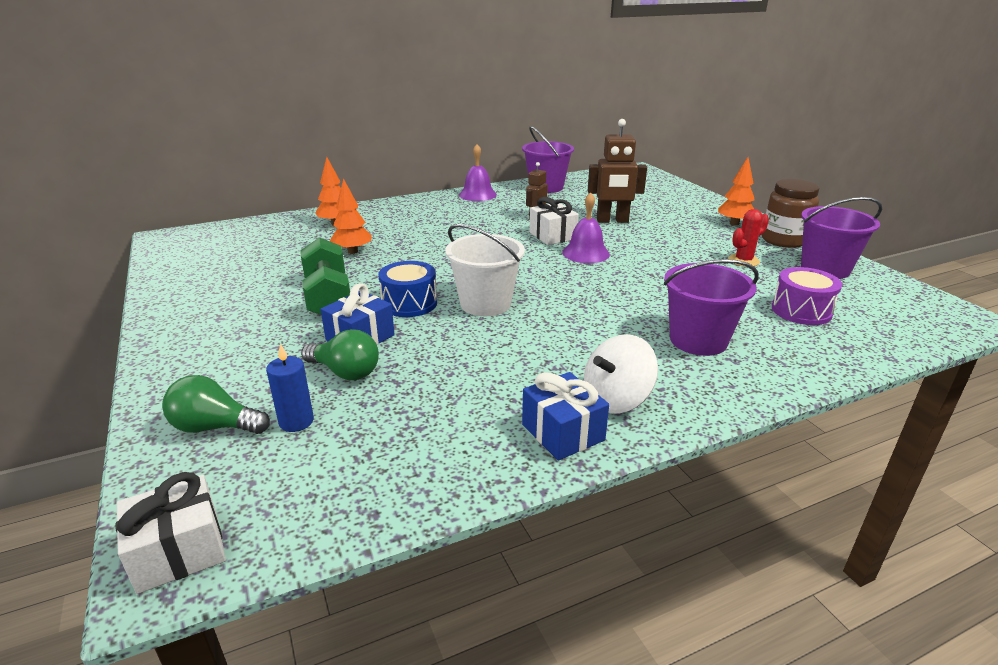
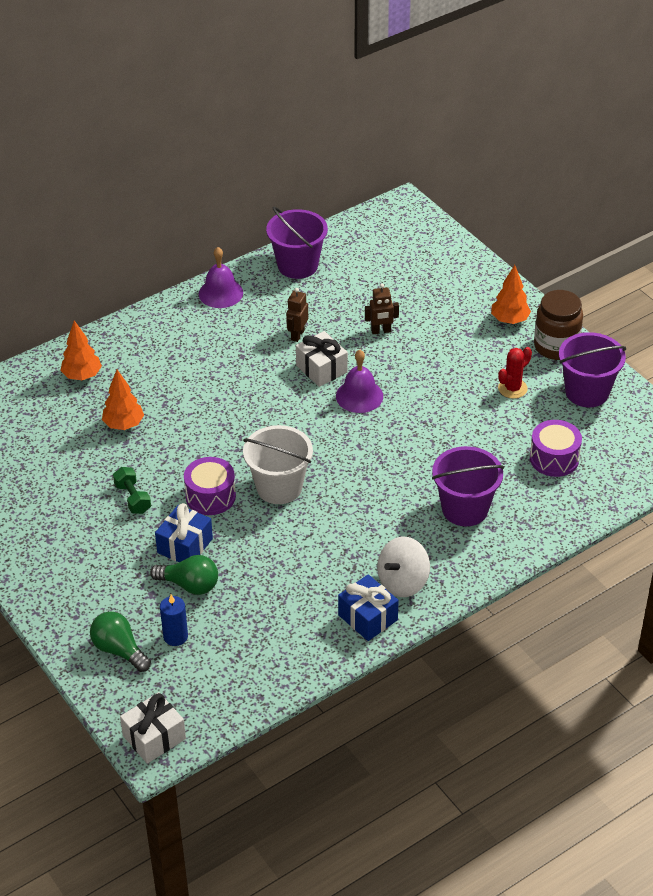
camera: 10 degrees left, 15 degrees up
(215, 427) = (119, 650): green light bulb -> green light bulb turned 45 degrees clockwise
(328, 297) = (133, 498): green dumbbell -> green dumbbell, size x0.56
(409, 303) = (210, 496): blue drum -> purple drum
(612, 221) = (381, 331): brown robot -> brown robot, size x0.57

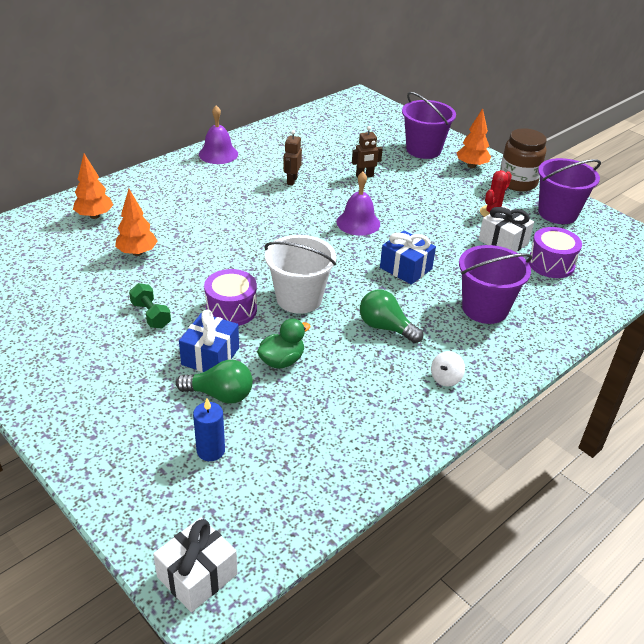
camera: 10 degrees left, 5 degrees down
(119, 650) = (146, 470): green light bulb -> green light bulb (385, 327)
(251, 554) = (282, 361): none -> green duck
(297, 265) = (282, 135): purple bucket -> purple bucket (423, 150)
(321, 369) = (319, 204): white gift -> white gift (503, 242)
(367, 617) = (419, 416): blue gift -> blue gift (405, 268)
(403, 582) = (445, 378): white spinning top -> white spinning top, size x0.55

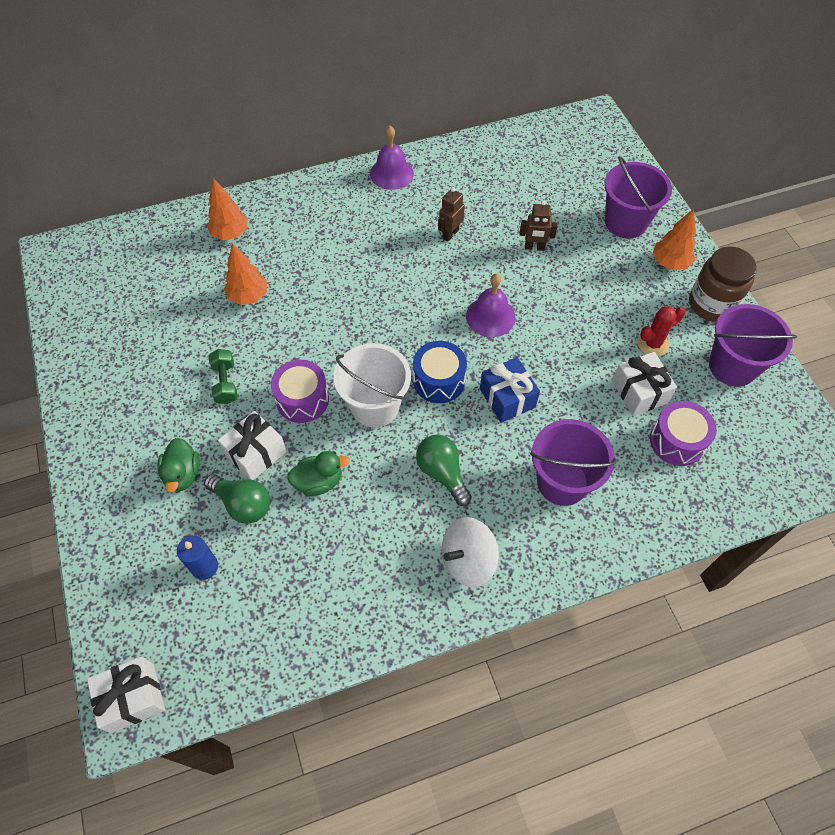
camera: 25 degrees right, 20 degrees up
(147, 389) = (183, 474): none -> green duck
(210, 356) = (255, 453): blue gift -> white gift
(343, 270) = (439, 380): none -> blue drum
(445, 378) = (468, 560): white spinning top -> white spinning top, size x1.81

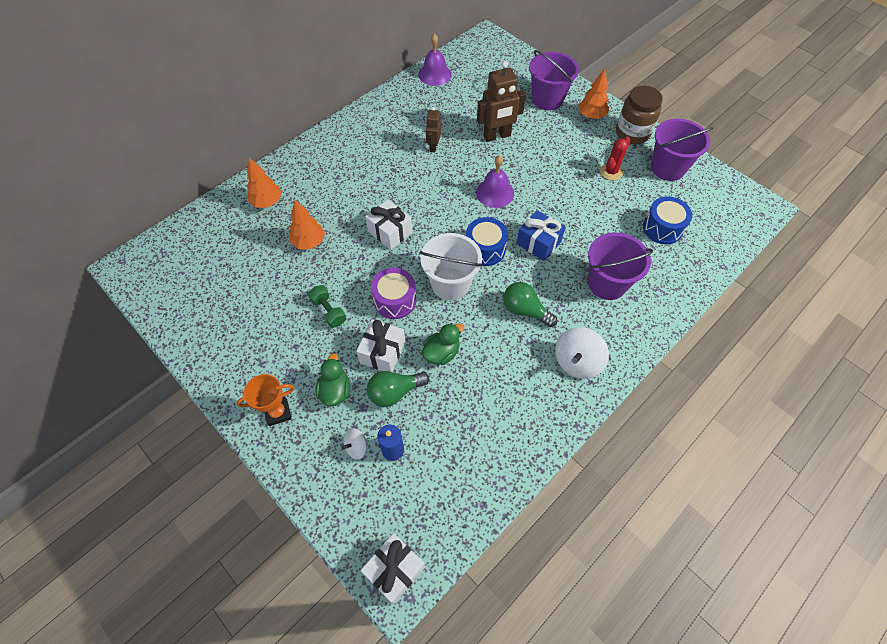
camera: 25 degrees left, 0 degrees up
(113, 472) = (278, 412): none -> orange trophy
(169, 546) = (356, 447): none -> white spinning top
(183, 474) = (335, 391): green duck -> green duck turned 150 degrees counterclockwise
(243, 504) = (395, 392): green light bulb -> green light bulb turned 150 degrees clockwise
(391, 173) = (366, 119): purple bell -> purple bell (435, 74)
(534, 247) = (497, 136): brown robot -> brown robot, size x1.75
(639, 392) = (621, 206): white gift -> white gift (390, 232)
(677, 441) = (662, 228): purple drum -> blue drum

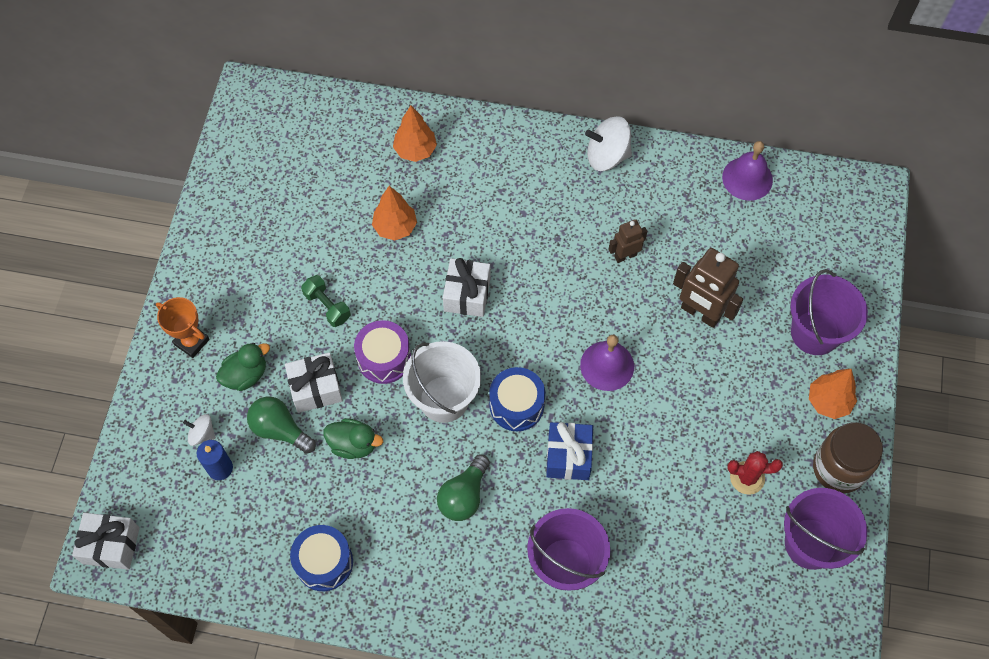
camera: 55 degrees right, 5 degrees up
(329, 311) = (327, 306): green dumbbell -> green dumbbell turned 60 degrees counterclockwise
(525, 310) = (464, 496): green light bulb -> green light bulb turned 150 degrees counterclockwise
(577, 362) = (436, 587): white spinning top -> white spinning top (607, 156)
(662, 228) = (699, 586): blue drum -> blue drum (324, 562)

